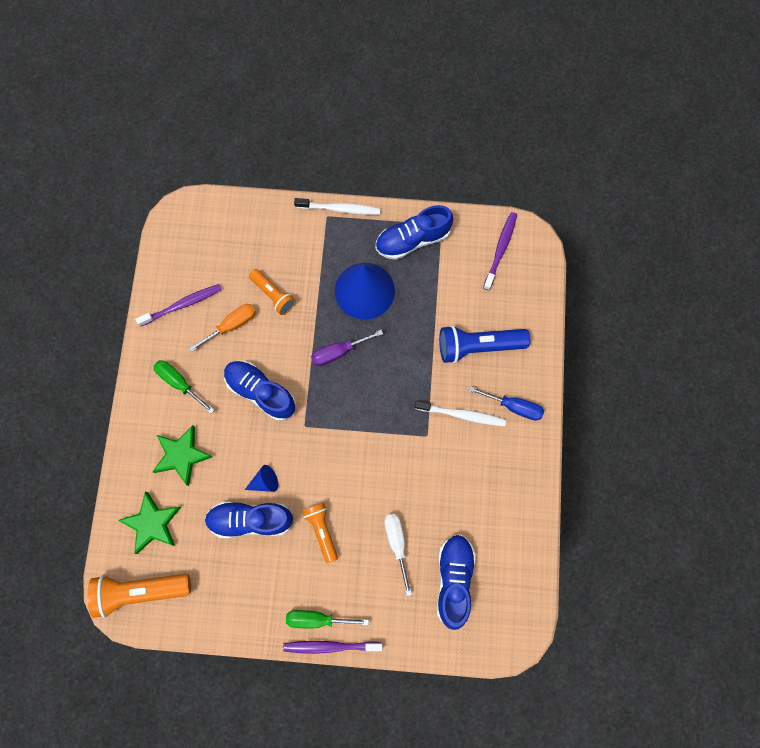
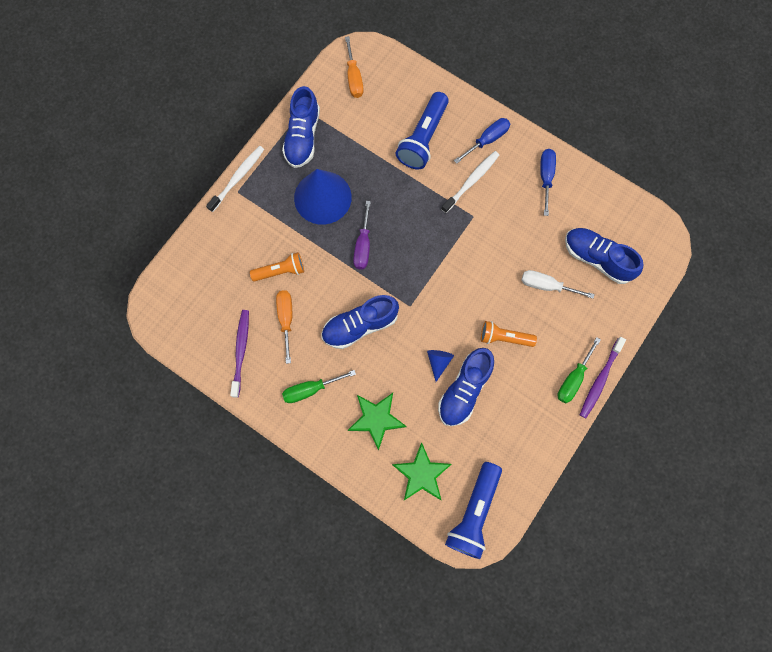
camera: 60 degrees left, 0 degrees up
(140, 591) = (474, 513): orange flashlight -> blue flashlight
(500, 250) = (354, 78): purple toothbrush -> orange screwdriver
(509, 484) = (546, 177): none -> blue screwdriver

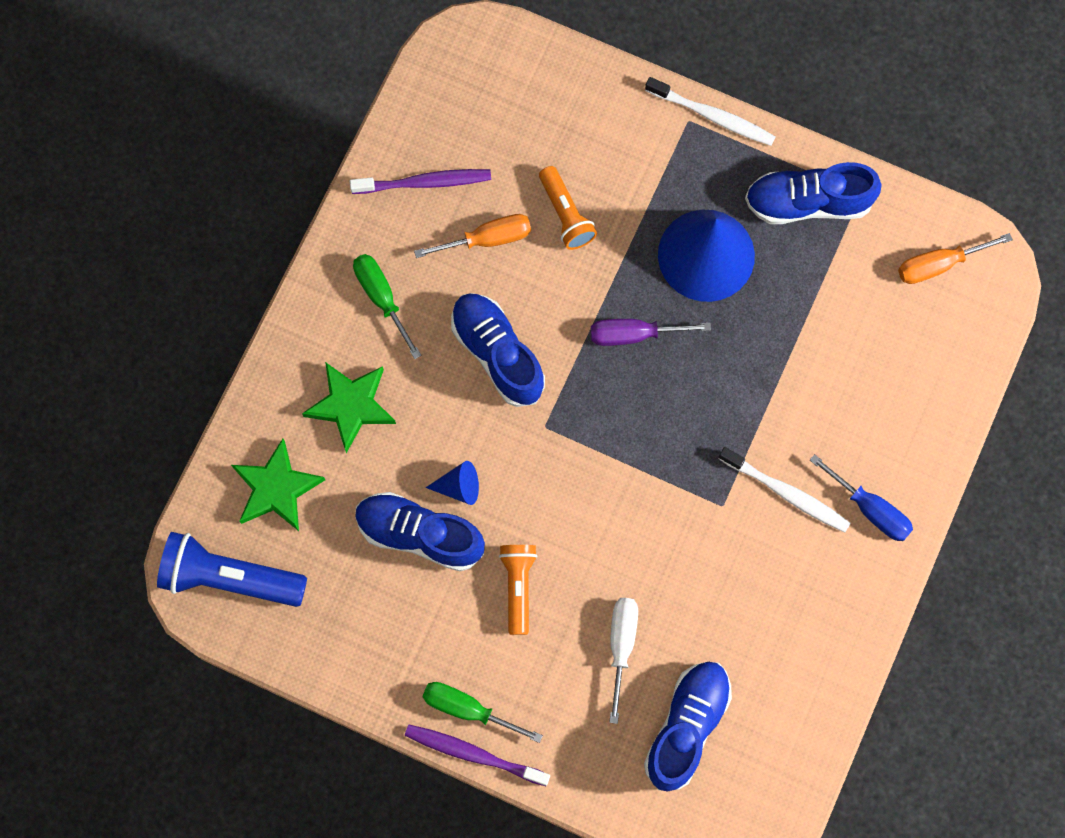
camera: 80 degrees right, 0 degrees up
(423, 139) = (848, 400): blue flashlight -> none
(546, 177) = (820, 620): blue screwdriver -> none

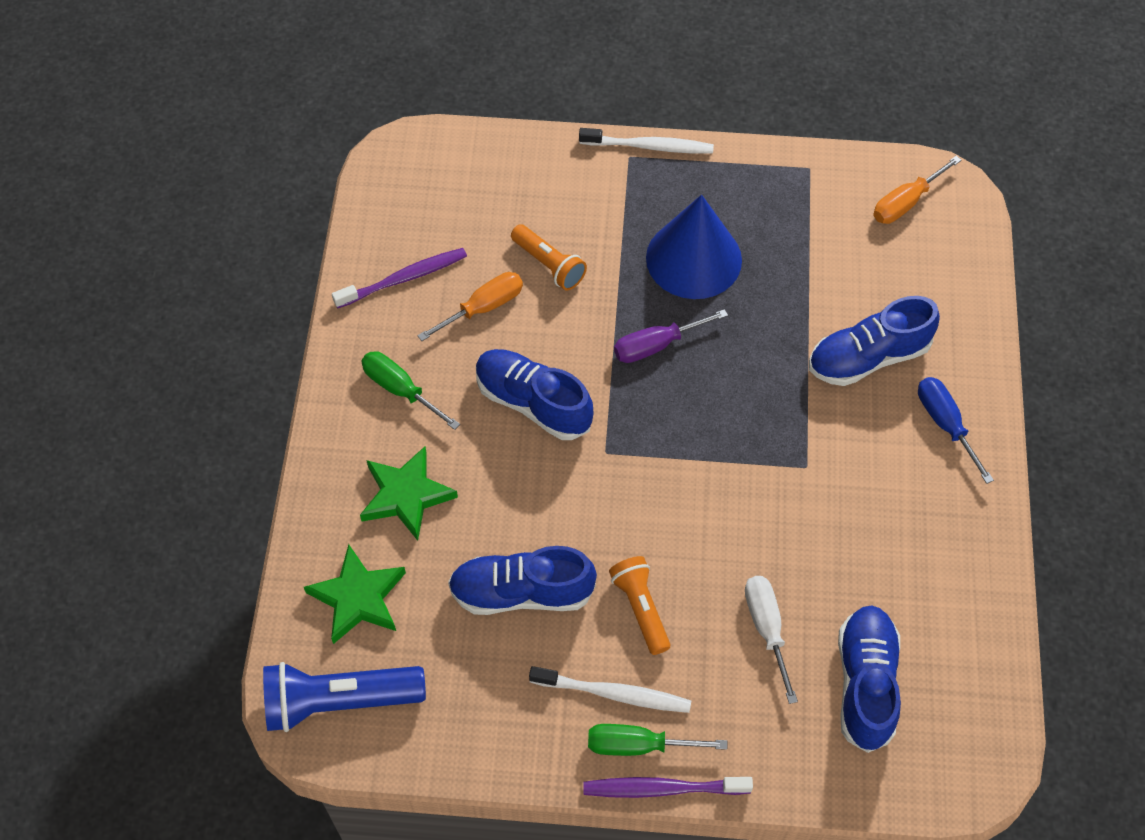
camera: 20 degrees left, 15 degrees down
(459, 487) = (543, 534): blue cone -> none
(786, 493) = (860, 436): white toothbrush -> white toothbrush (613, 693)
(807, 202) = (766, 189): blue shoe -> blue shoe (868, 357)
(870, 509) = (945, 424): blue screwdriver -> blue screwdriver turned 135 degrees counterclockwise

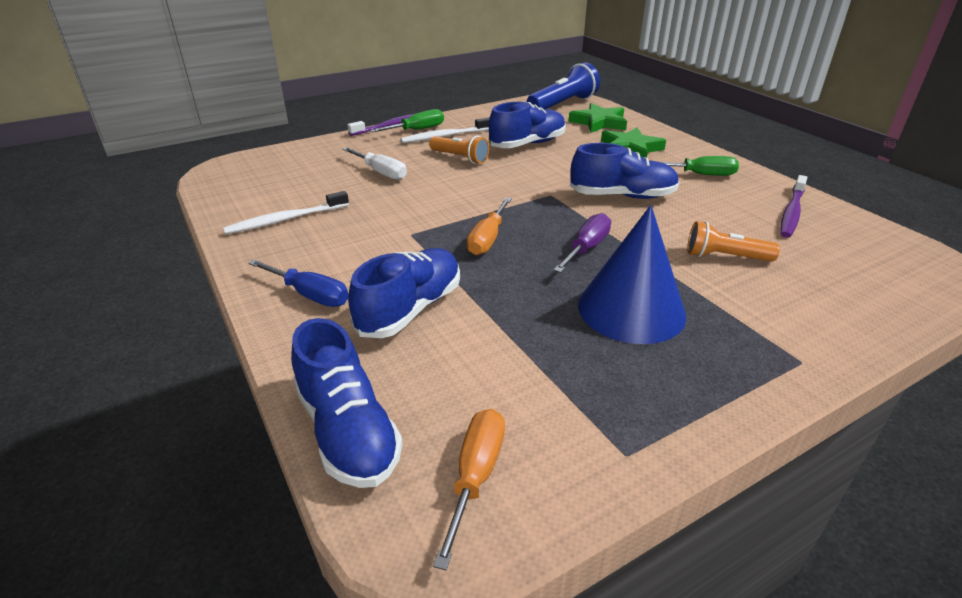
camera: 145 degrees right, 25 degrees down
(483, 308) = (723, 220): orange screwdriver -> orange screwdriver (487, 239)
(648, 146) = (802, 380): white toothbrush -> white toothbrush (286, 219)
(865, 683) = (306, 174): blue shoe -> blue shoe (347, 431)

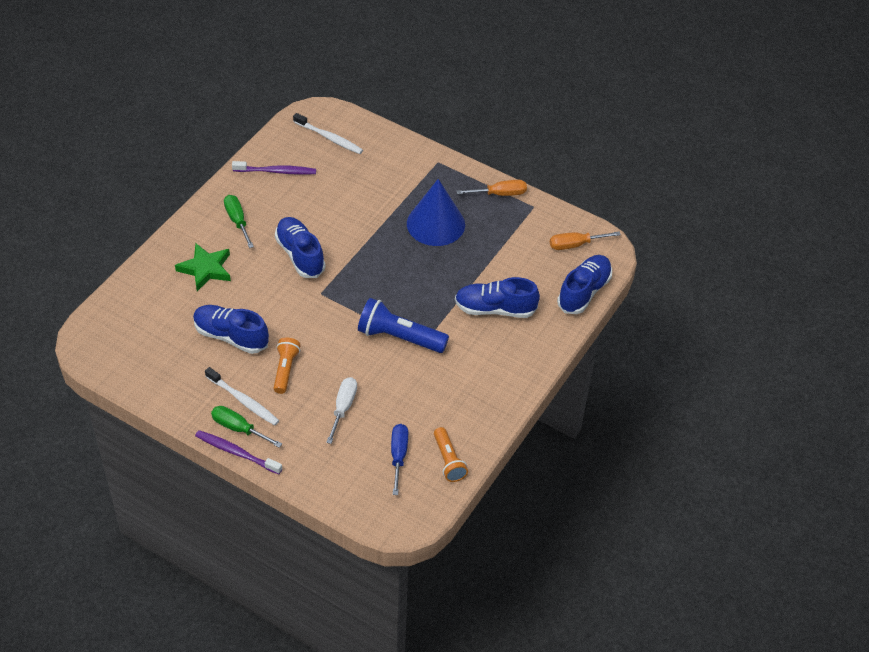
camera: 120 degrees left, 15 degrees up
(286, 219) = (447, 422): white toothbrush -> white toothbrush (329, 138)
(310, 295) = (513, 358): blue screwdriver -> blue screwdriver (398, 456)
(487, 239) = (403, 304): orange screwdriver -> orange screwdriver (500, 194)
(563, 104) = (108, 343): blue flashlight -> blue flashlight (399, 337)
(586, 248) = (384, 256): purple screwdriver -> none
(599, 122) = (149, 303): green star -> none
(724, 257) = (356, 195): orange flashlight -> orange flashlight (448, 461)

